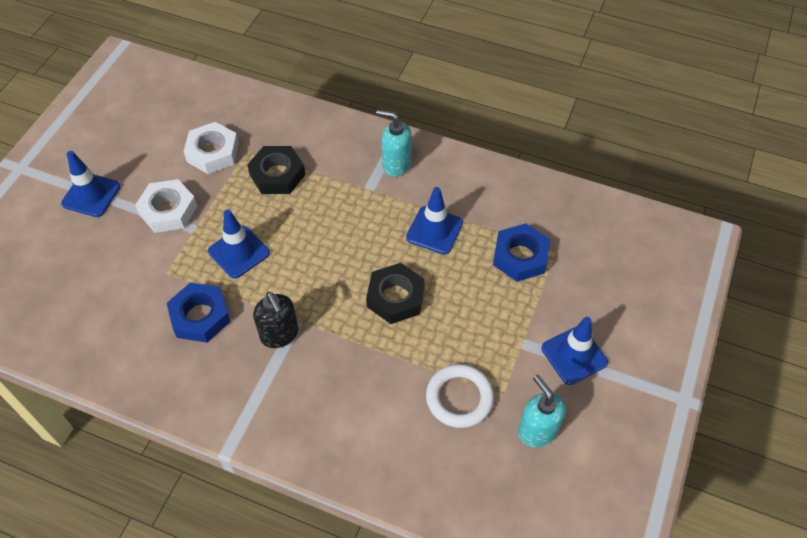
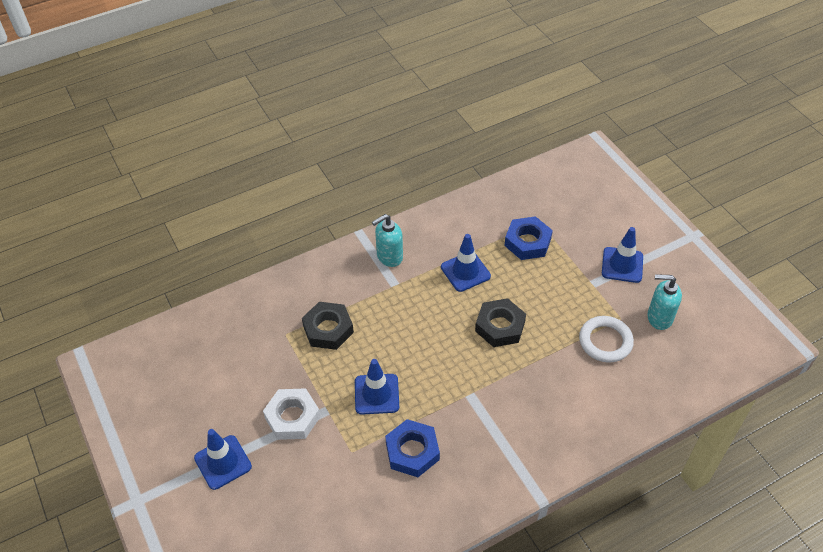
camera: 50 degrees left, 5 degrees down
(213, 152) = (265, 356): white nut -> none
(279, 334) = (471, 411): black soap dispenser -> none

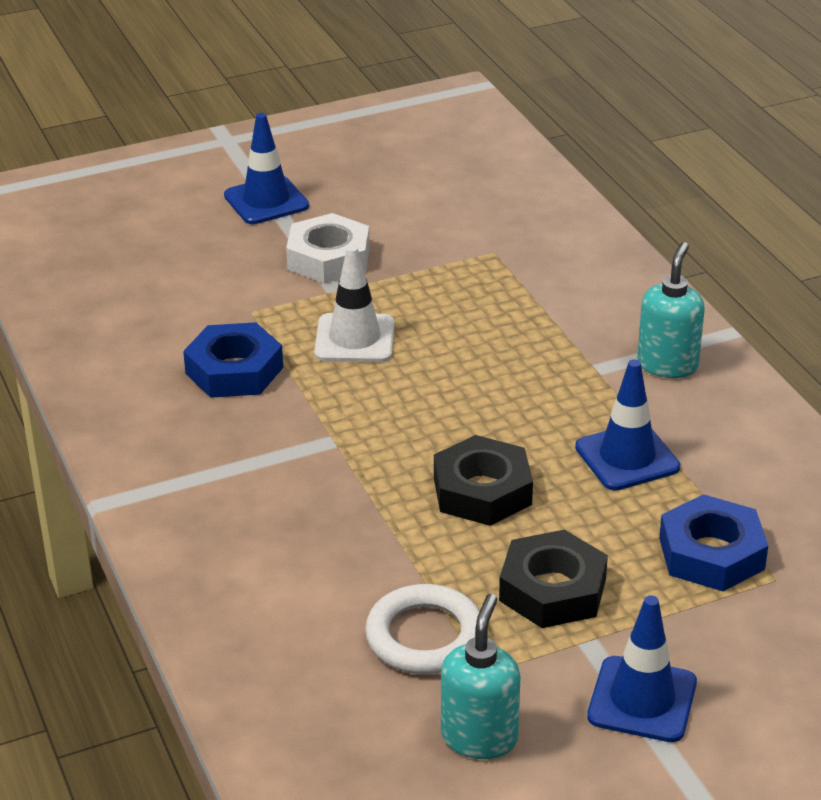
camera: 95 degrees right, 15 degrees down
(328, 329) = (499, 293): black nut -> black nut (552, 589)
(376, 394) = (354, 339): blue traffic cone -> white traffic cone
(389, 257) = (667, 364): turquoise soap dispenser -> turquoise soap dispenser turned 45 degrees clockwise

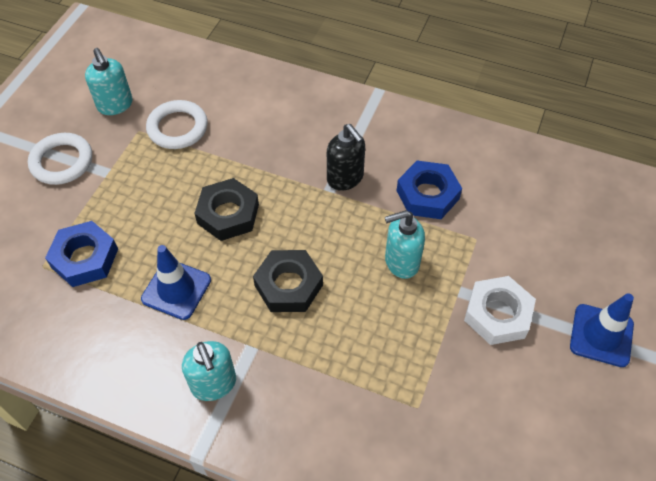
camera: 135 degrees right, 20 degrees up
(296, 439) = (345, 178): none -> black soap dispenser
(354, 339) = (401, 262): white traffic cone -> turquoise soap dispenser
(552, 589) = (144, 185): black nut -> black nut (288, 285)
(642, 700) = (62, 162): blue traffic cone -> white ring

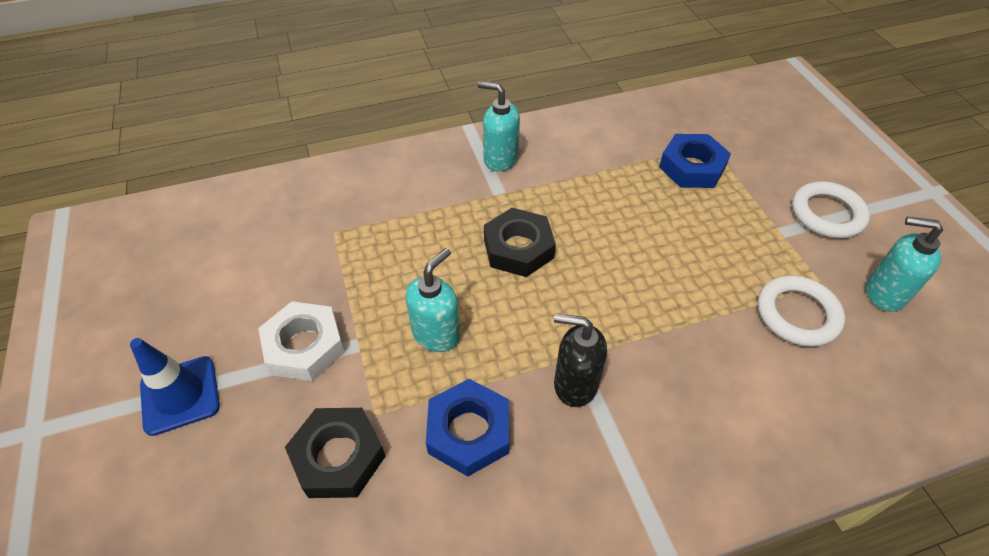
camera: 140 degrees right, 5 degrees down
(176, 289) = (599, 191): blue traffic cone -> none
(228, 214) = (637, 268): black nut -> black nut (338, 457)

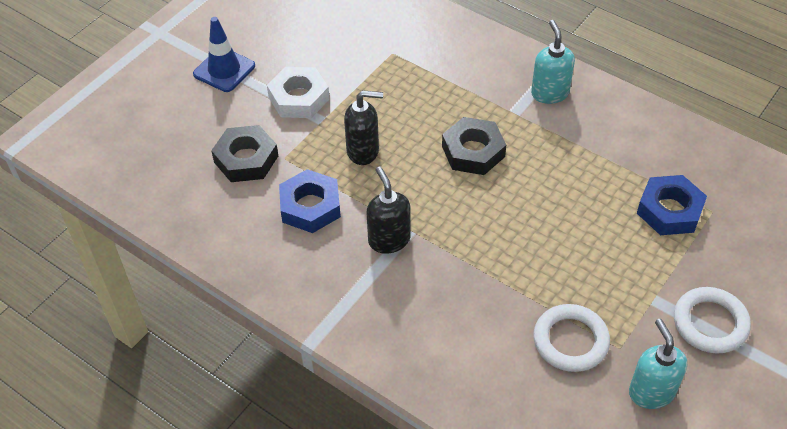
camera: 55 degrees right, 0 degrees up
(436, 334) = (363, 151): turquoise soap dispenser -> black soap dispenser

